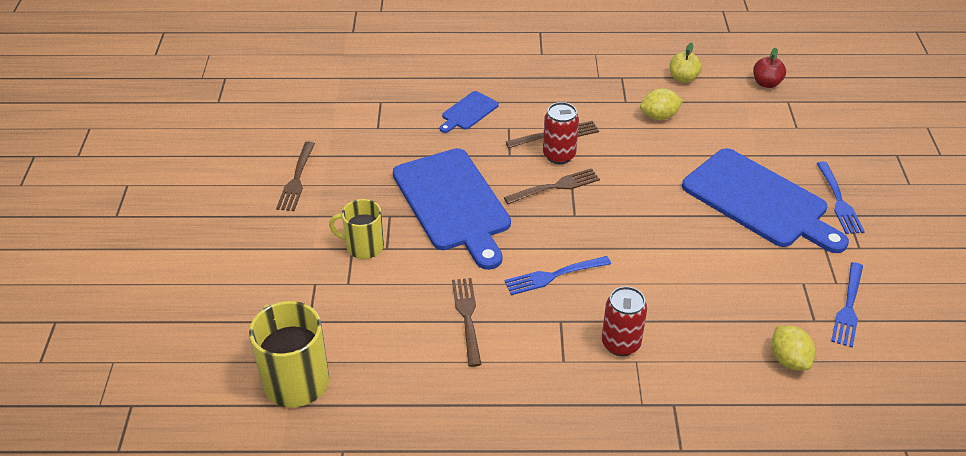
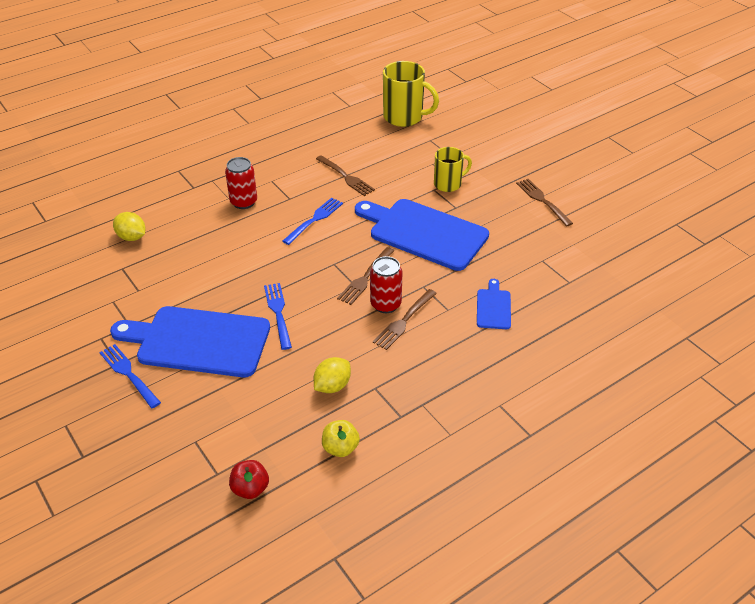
camera: 145 degrees right, 0 degrees up
(848, 307) = (99, 287): blue fork -> blue fork (278, 313)

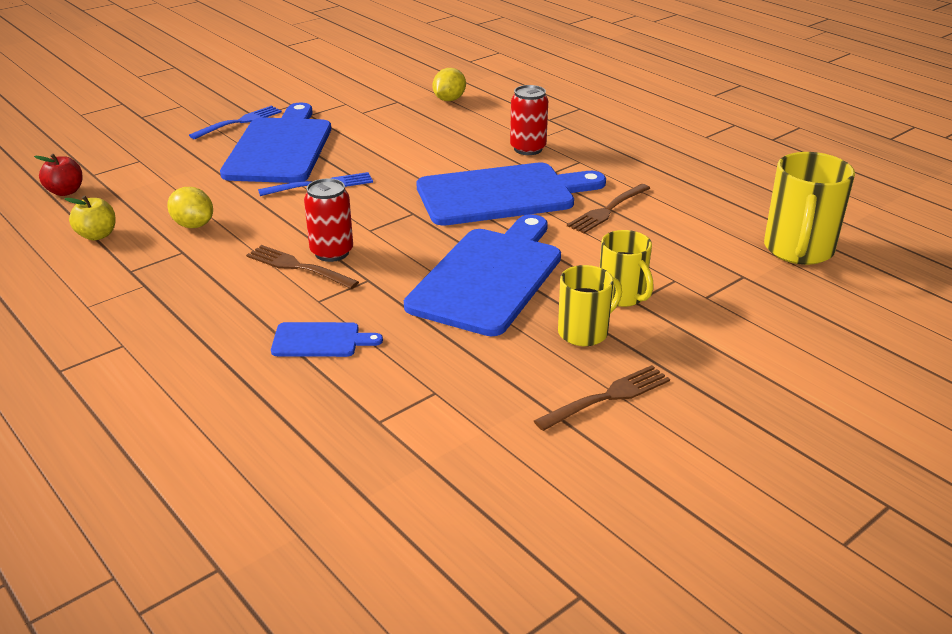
camera: 85 degrees right, 10 degrees down
(314, 220) = (501, 194): blue fork -> blue cutting board
(365, 277) = (386, 236): brown fork -> none
(485, 202) = (584, 332): none -> yellow mug

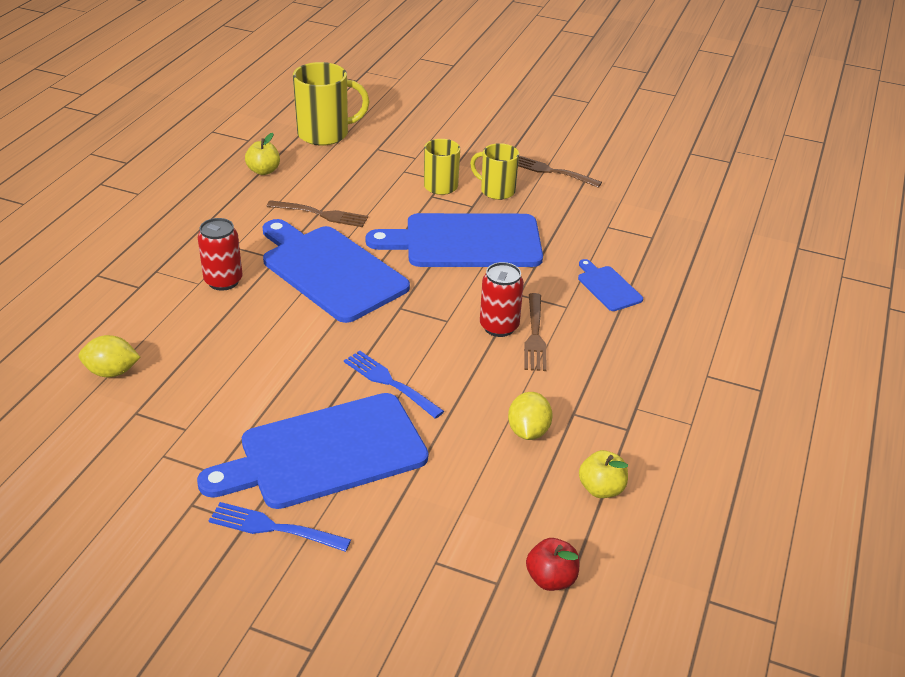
camera: 120 degrees left, 5 degrees up
(720, 198) = (263, 171): none -> yellow apple

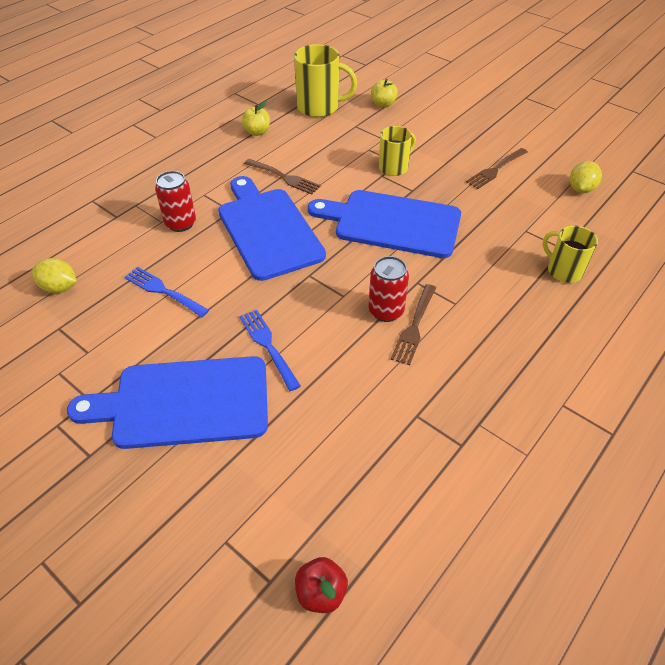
camera: 20 degrees right, 10 degrees up
(275, 528) = (109, 467): blue fork -> blue fork (164, 291)
(496, 191) = (439, 179): yellow mug -> yellow mug (563, 271)
(528, 431) = (367, 424): yellow lemon -> yellow lemon (581, 189)
(552, 171) = (496, 169): brown fork -> brown fork turned 90 degrees counterclockwise
(601, 489) = (409, 505): yellow apple -> yellow apple (383, 104)
(608, 287) = (501, 291): blue cutting board -> none

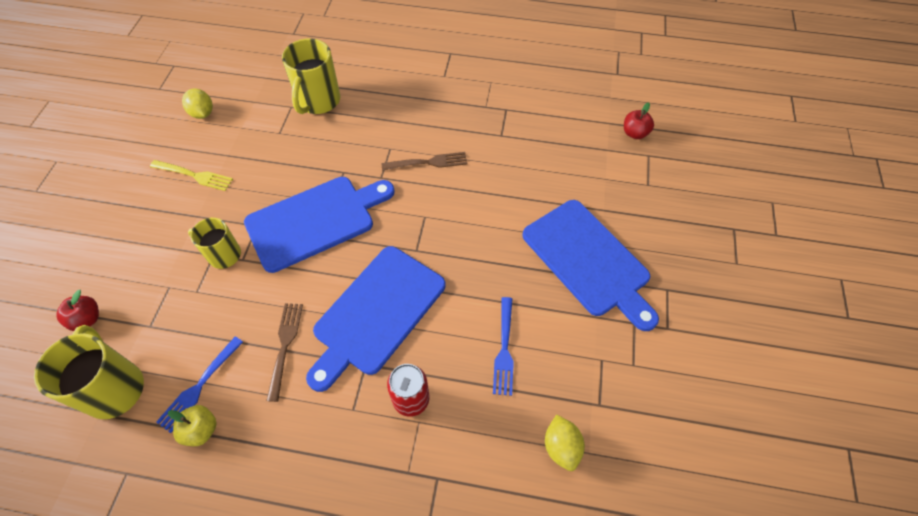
camera: 120 degrees left, 10 degrees up
(268, 346) = (506, 238): blue fork -> blue fork (200, 385)
(383, 104) = (87, 319): yellow apple -> red apple
(386, 311) = (424, 184): red can -> none
(392, 223) = (315, 221): blue cutting board -> blue cutting board turned 105 degrees counterclockwise
(496, 169) = (193, 175): brown fork -> yellow fork
(563, 271) = (318, 101): yellow mug -> yellow mug, size x1.57
(581, 189) = (202, 113): yellow lemon -> yellow lemon turned 60 degrees clockwise

